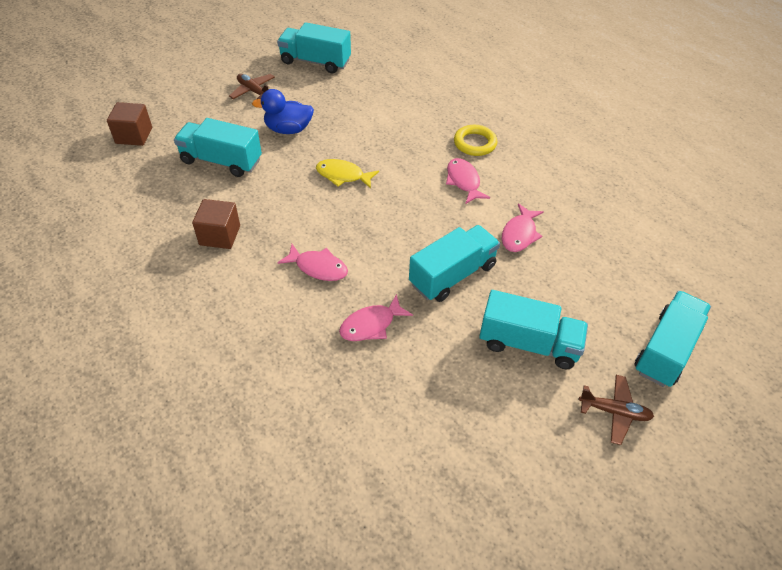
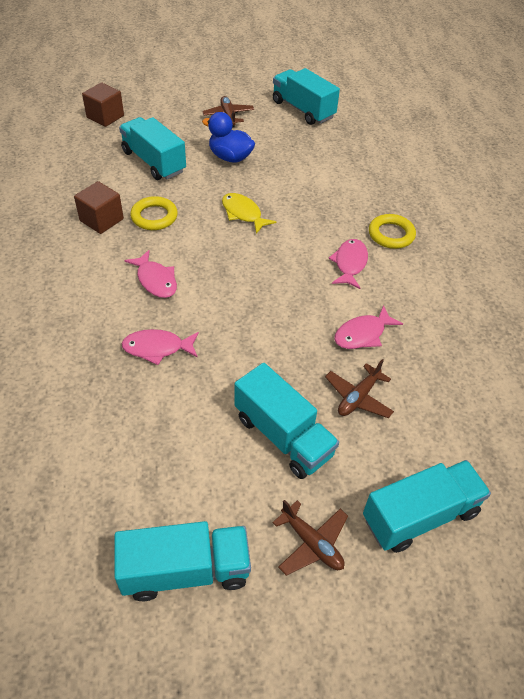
camera: 30 degrees right, 0 degrees up
(266, 211) = (154, 217): none -> yellow ring
(452, 275) = (266, 341): turquoise truck -> turquoise truck (185, 570)
(556, 285) = (358, 397): none -> brown plane

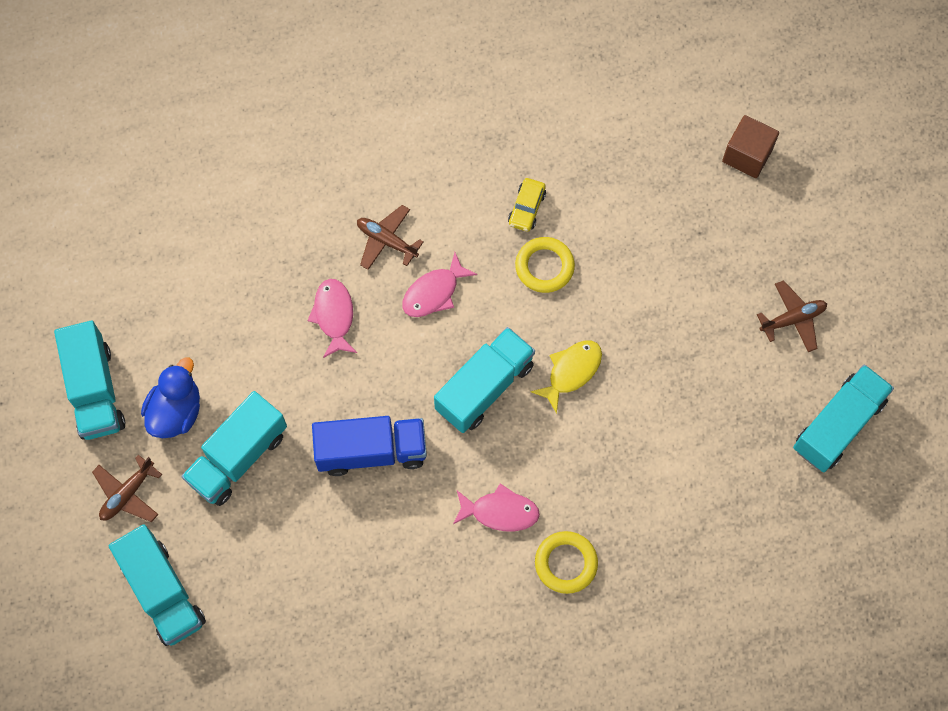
camera: 85 degrees right, 20 degrees up
(101, 220) = (527, 208): brown cube -> yellow car
(154, 162) = (656, 242): turquoise truck -> turquoise truck (484, 387)
(230, 157) = (689, 337): blue duck -> blue duck (176, 411)
(290, 335) = (371, 451): none -> blue truck
(358, 397) = (294, 529): brown plane -> brown plane (386, 241)
(362, 334) = (384, 531): pink fish -> none

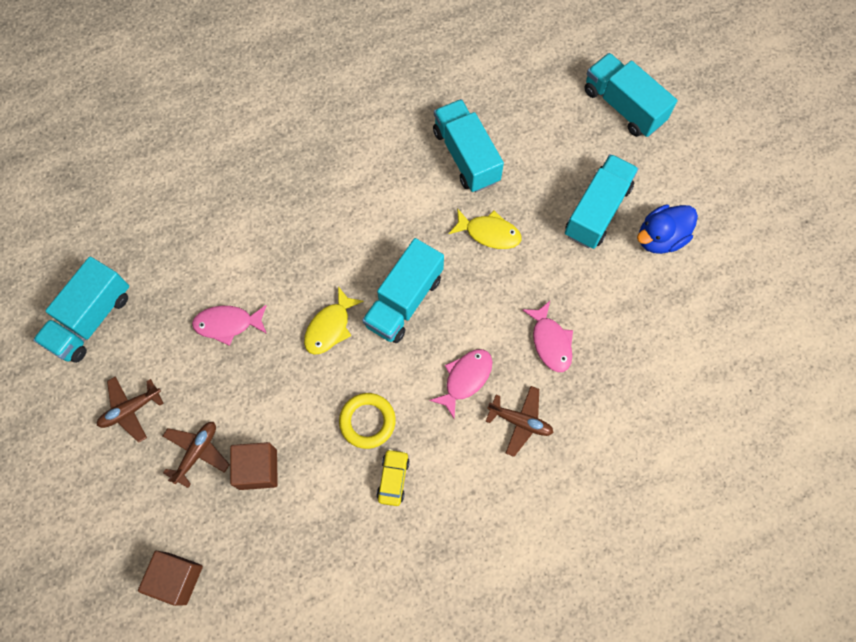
camera: 170 degrees right, 0 degrees up
(95, 391) = (733, 244): turquoise truck -> turquoise truck (466, 156)
(127, 494) = (676, 169): brown plane -> brown plane (197, 452)
(176, 411) = (660, 238): blue duck -> blue duck turned 45 degrees clockwise
(371, 451) = (489, 233): blue truck -> yellow fish
(500, 512) = (374, 203): pink fish -> pink fish (228, 324)
(566, 563) = (315, 174): yellow ring -> none
(662, 239) = (258, 469): none -> brown cube

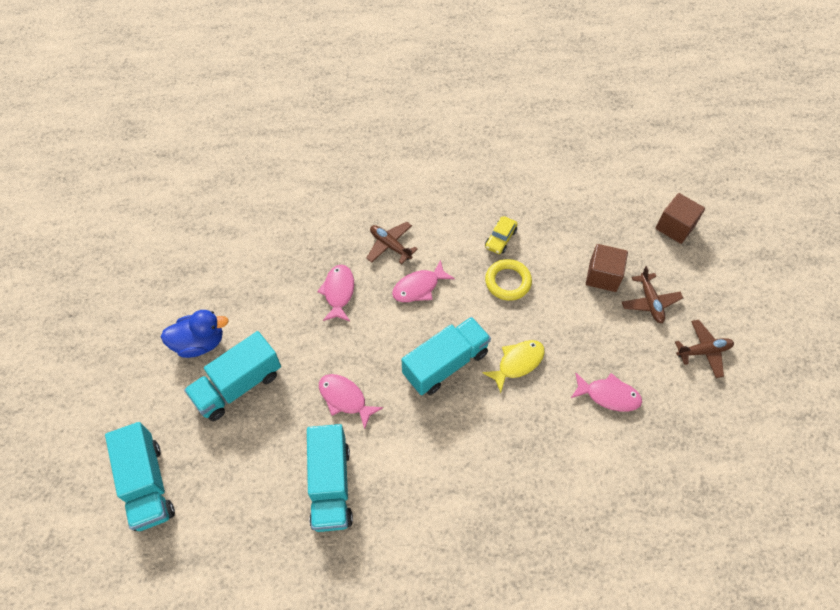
camera: 160 degrees left, 10 degrees down
(91, 319) = (737, 442): turquoise truck -> none
(197, 452) = (650, 302): brown plane -> brown plane turned 60 degrees counterclockwise
(489, 233) = (345, 399): yellow fish -> pink fish

